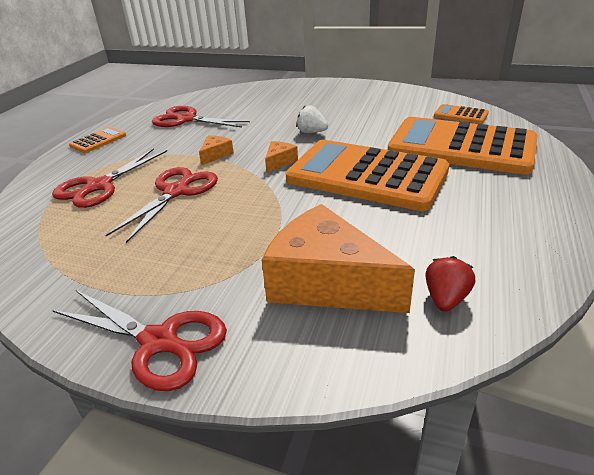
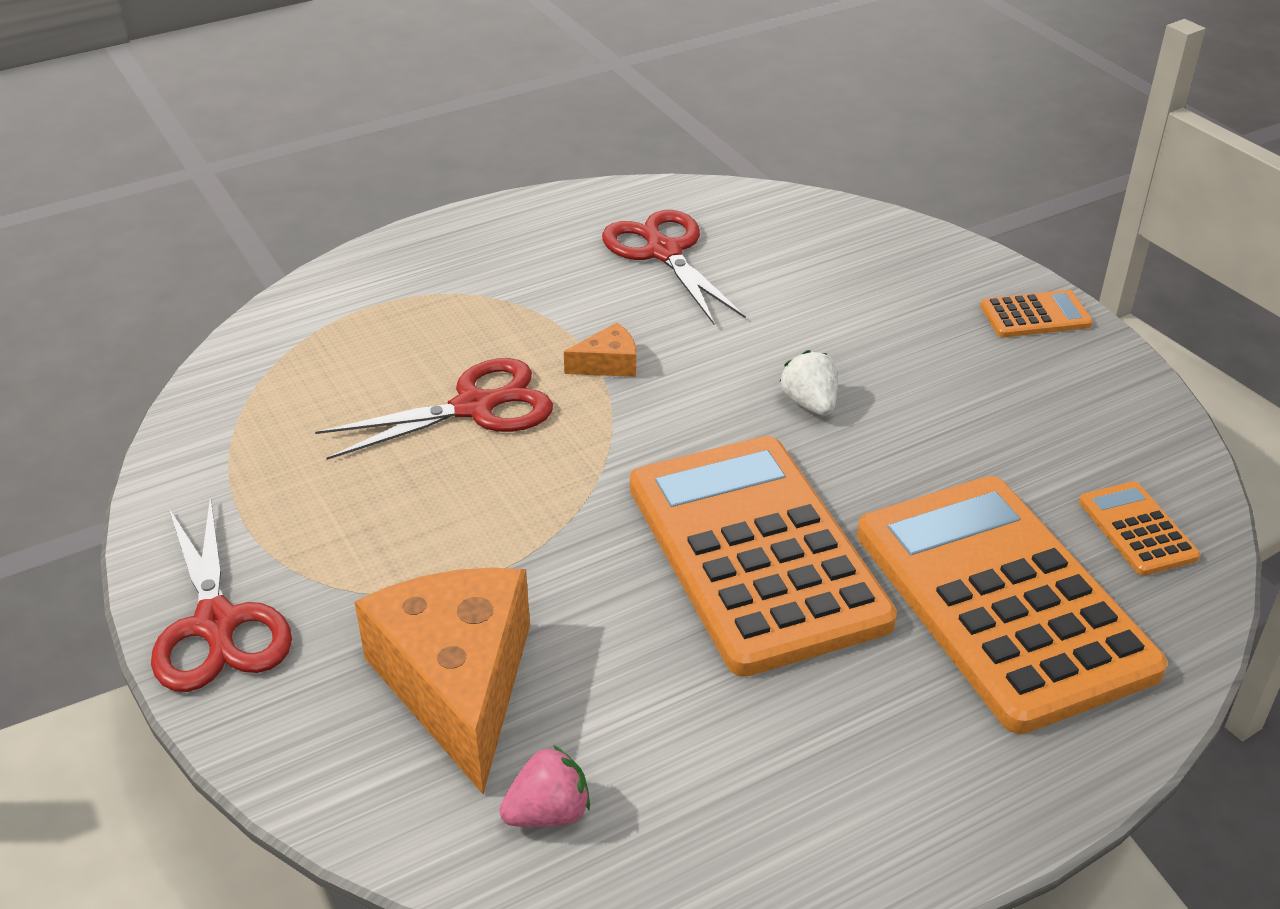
camera: 40 degrees right, 5 degrees up
(98, 141) = (495, 230): orange calculator -> orange calculator (1035, 315)
(98, 186) = (400, 333): red scissors -> none
(279, 161) = (675, 438): orange cheese -> none
(446, 299) = (548, 813): red strawberry -> pink strawberry

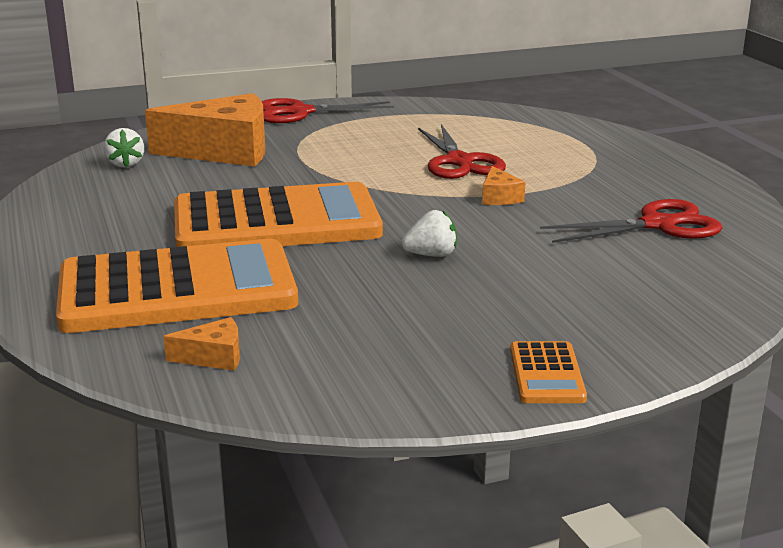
camera: 100 degrees right, 15 degrees down
(548, 813) = (125, 164): pink strawberry -> white strawberry
(1137, 529) = (213, 357): orange calculator -> orange cheese

